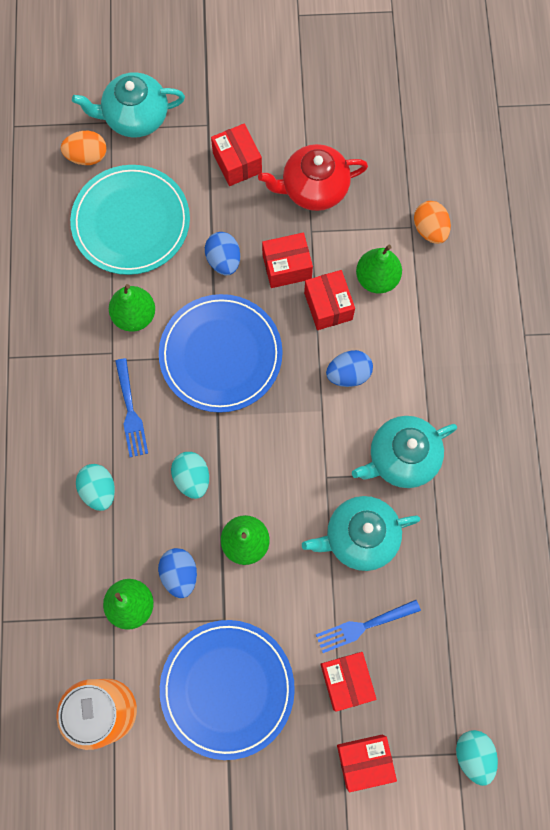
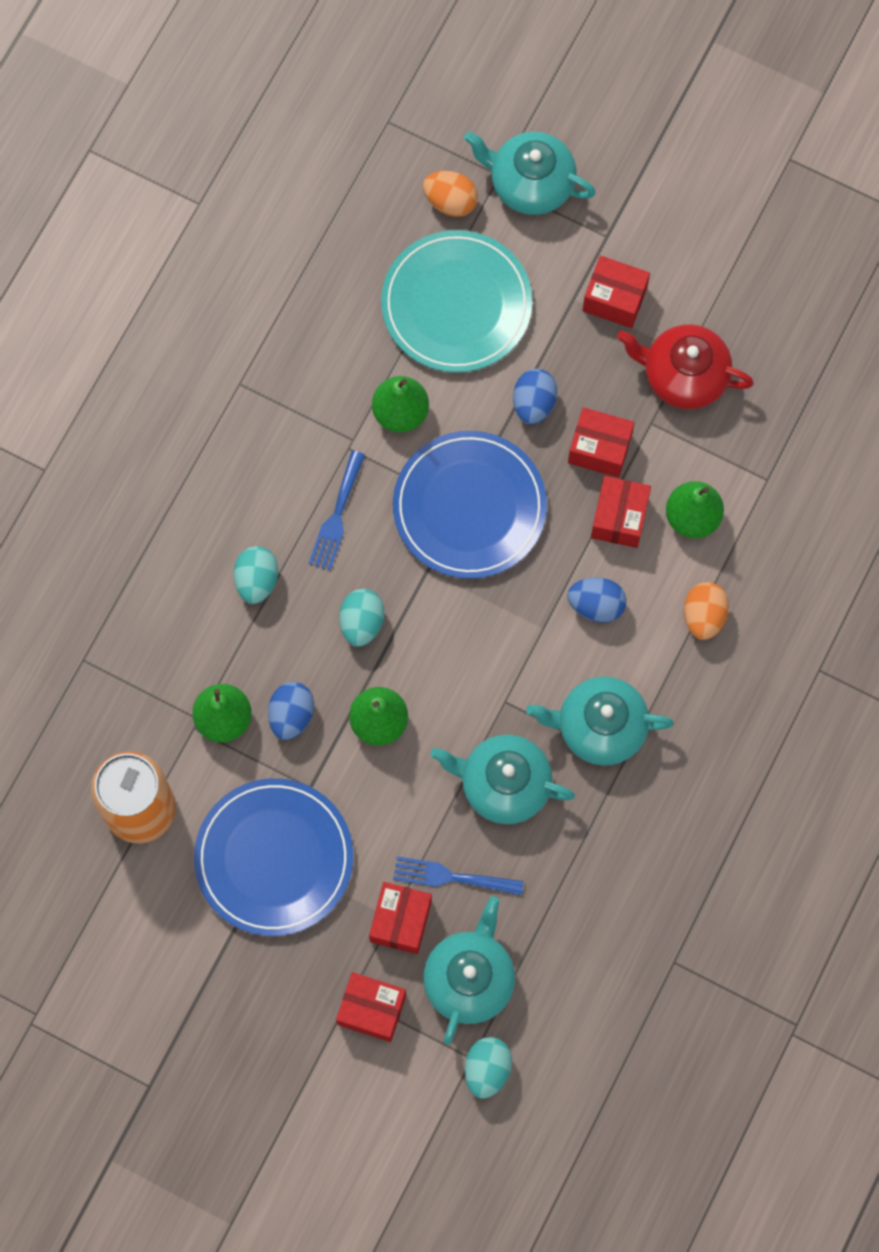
camera: 30 degrees right, 0 degrees up
(237, 163) = (614, 299): red box -> red box turned 75 degrees counterclockwise
(420, 694) = (469, 978): none -> turquoise teapot
(430, 229) = (787, 494): orange egg -> orange egg (704, 616)

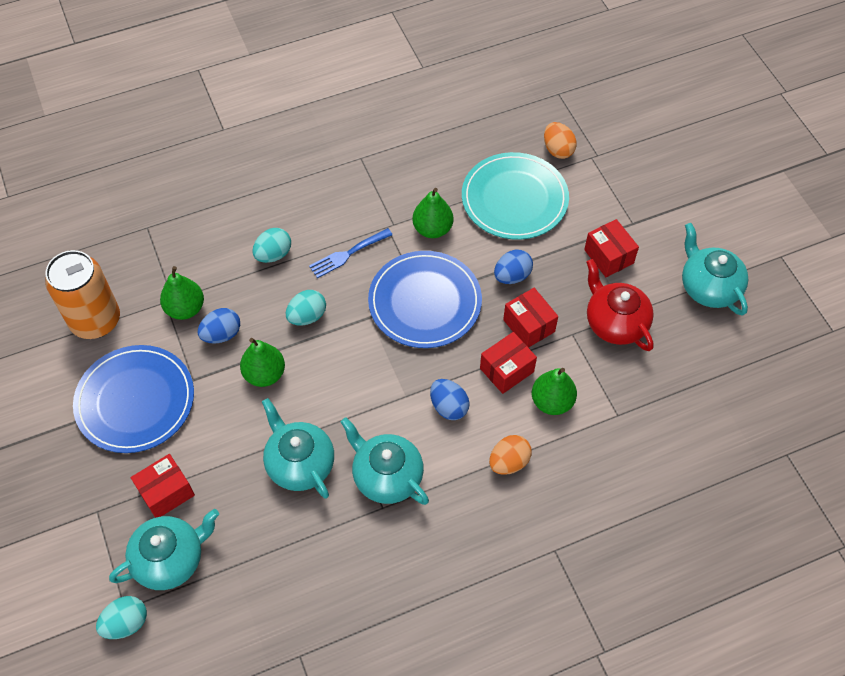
camera: 40 degrees right, 15 degrees down
(371, 1010) = (99, 529): red box -> none
(451, 877) = (219, 491): blue fork -> none
(530, 184) = (611, 170): turquoise teapot -> turquoise teapot (708, 287)

